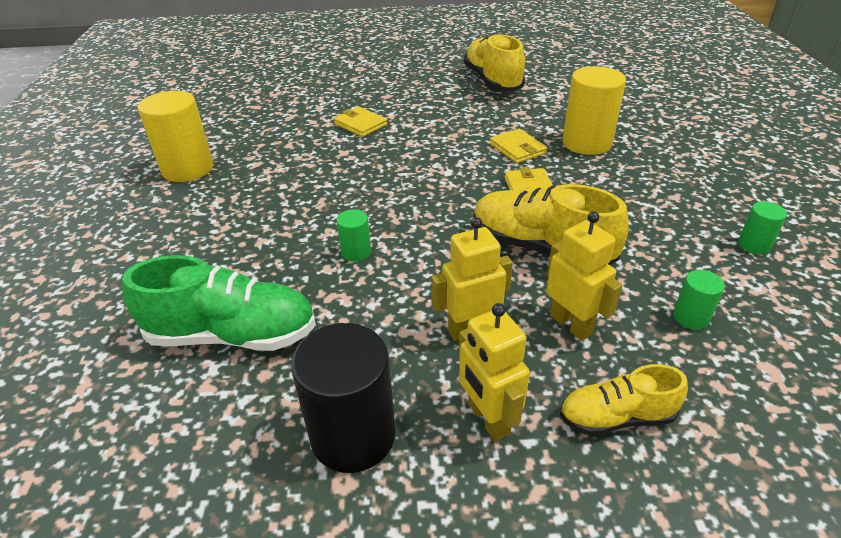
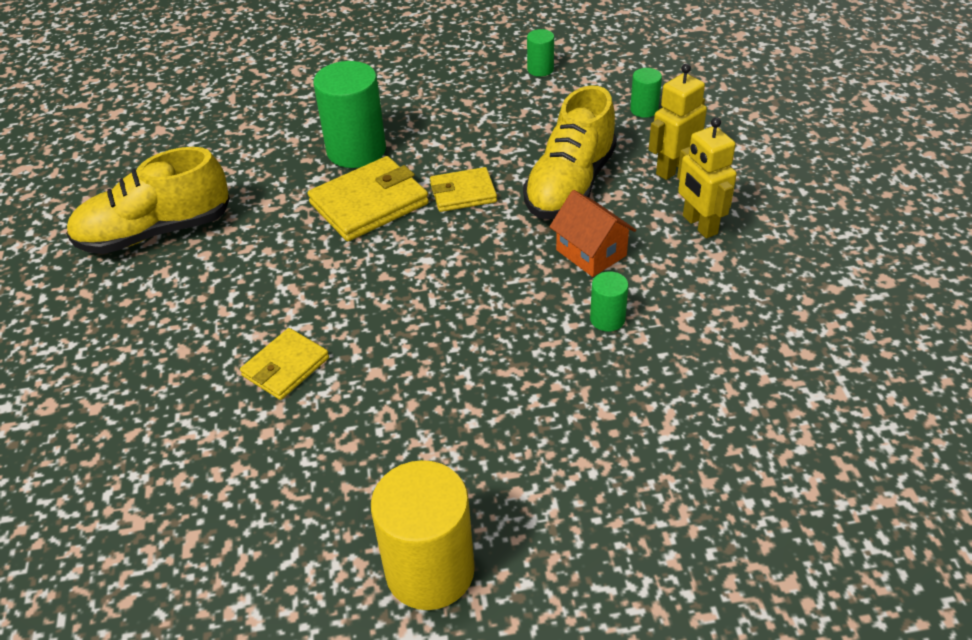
camera: 95 degrees left, 5 degrees up
(232, 335) = (768, 393): green shoe -> none
(353, 435) = (843, 282): black cylinder -> none
(440, 251) = (591, 253): none -> orange house
(488, 419) = (792, 211): yellow robot -> none
(517, 149) = (369, 203): yellow wallet -> yellow wallet, size x1.61
(586, 143) = (356, 150): yellow cylinder -> green cylinder
(616, 417) = (762, 151): yellow shoe -> none

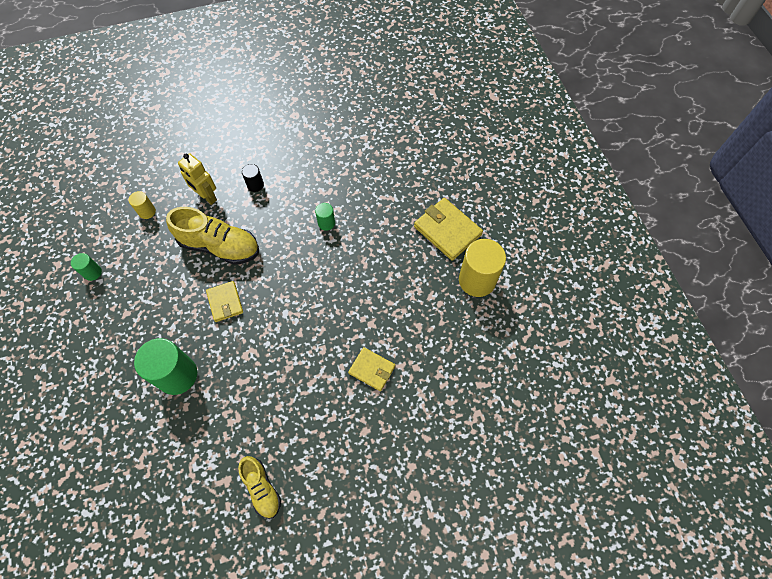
camera: 100 degrees left, 20 degrees up
(155, 232) = (262, 488): yellow shoe -> yellow shoe, size x0.59
(369, 203) = (234, 355): yellow wallet -> yellow wallet (447, 230)
(591, 253) = (278, 232): orange house -> none
(644, 109) = (147, 212): green cylinder -> yellow cylinder
(699, 225) = (255, 185): yellow robot -> black cylinder

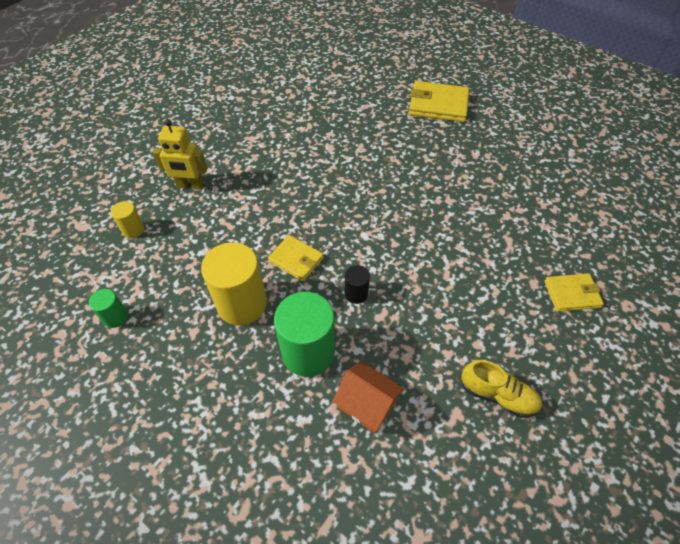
camera: 35 degrees left, 10 degrees down
(181, 434) = (367, 404): none -> orange house
(219, 246) = (244, 217): yellow shoe -> none
(255, 185) = (233, 153): black cylinder -> black cylinder (356, 293)
(326, 223) = (331, 149): green cylinder -> none
(372, 369) = (487, 233): yellow wallet -> yellow wallet (571, 294)
(477, 280) = (497, 125): yellow cylinder -> yellow cylinder (242, 304)

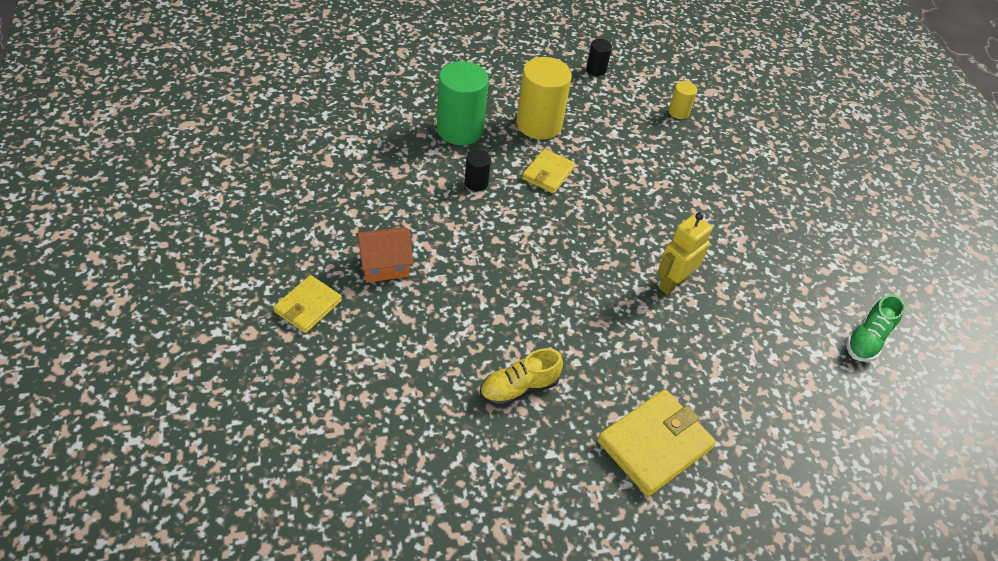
camera: 125 degrees right, 5 degrees down
(115, 317) = (596, 69): green cylinder -> black cylinder
(190, 185) = (704, 165): yellow robot -> yellow robot (672, 283)
(277, 69) = (867, 340): none -> green shoe
(296, 259) = (548, 173): yellow wallet -> yellow wallet turned 45 degrees counterclockwise
(367, 404) = (390, 130): orange house -> orange house (384, 265)
(498, 395) = (309, 190): yellow shoe -> yellow shoe (519, 388)

